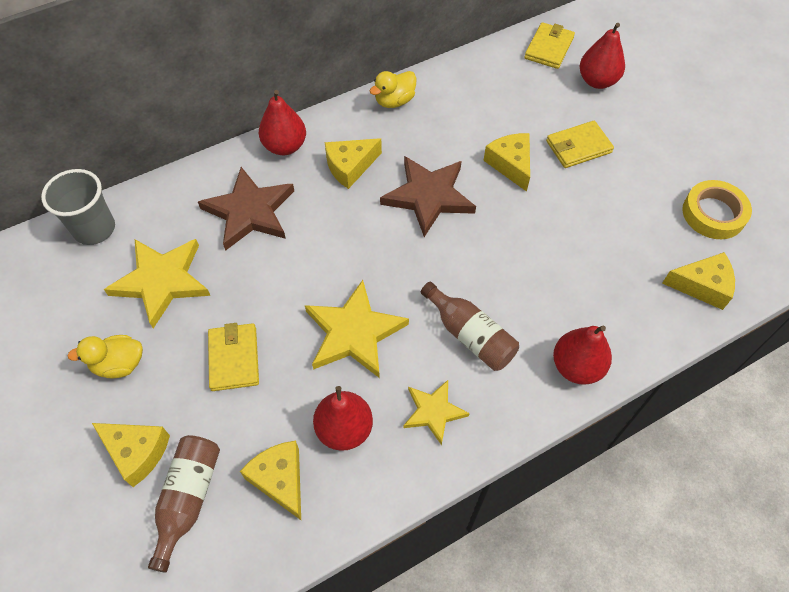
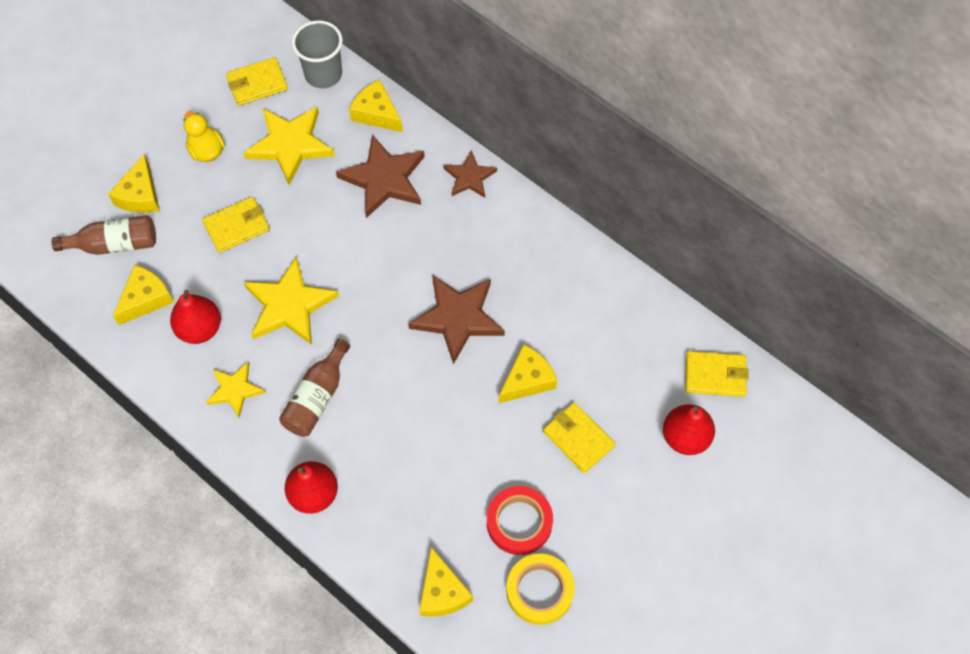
camera: 70 degrees right, 5 degrees up
(65, 292) = (257, 84): none -> yellow wallet
(285, 146) = (469, 177): red pear -> brown star
(350, 166) = (467, 239): yellow cheese -> yellow cheese (376, 113)
(394, 101) = (568, 249): yellow duck -> none
(646, 209) = (519, 522): none -> red tape

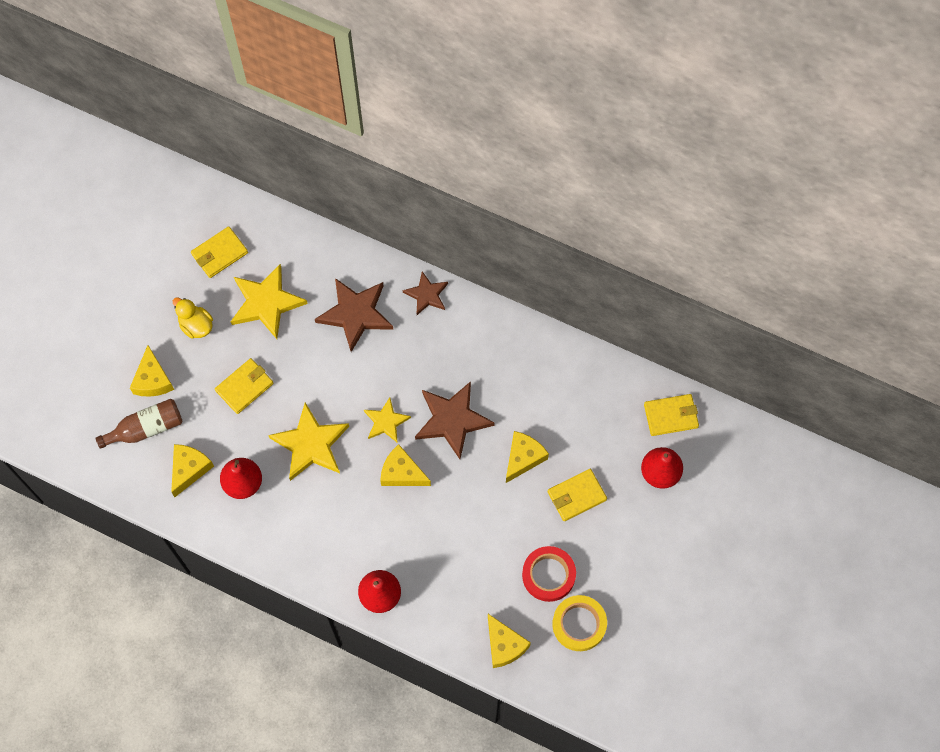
camera: 15 degrees left, 5 degrees up
(235, 390) = (289, 527): yellow star -> yellow star (386, 421)
(317, 398) = (358, 516): brown bottle -> none
(323, 74) = (274, 231): grey cup -> none
(376, 113) = (331, 256): yellow cheese -> yellow cheese (402, 473)
(578, 439) = (576, 496): yellow wallet -> yellow wallet turned 60 degrees counterclockwise

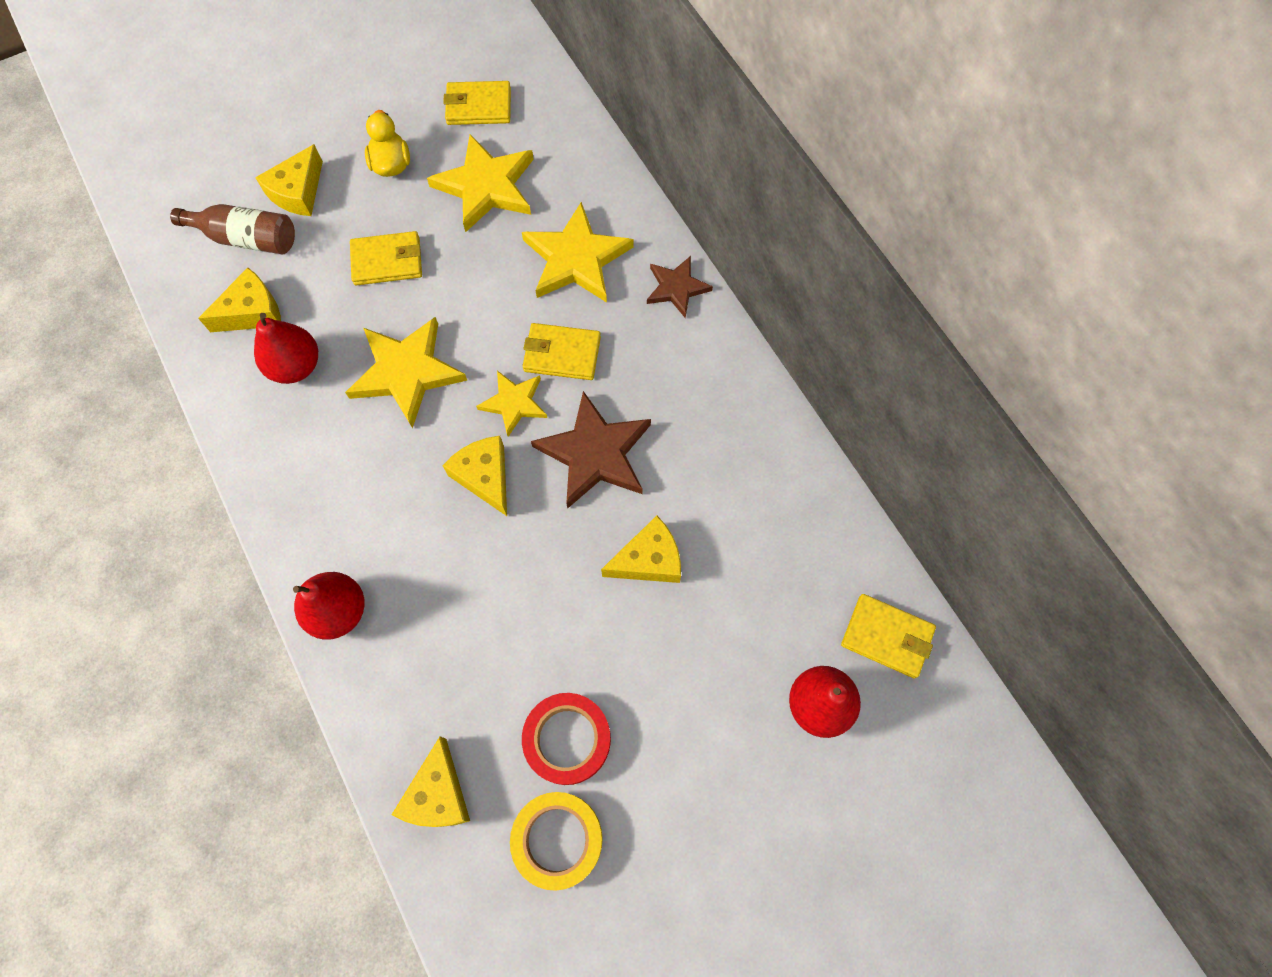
camera: 35 degrees right, 0 degrees up
(355, 314) = (576, 259): brown star -> yellow star
(576, 496) = (682, 657): yellow wallet -> yellow wallet (562, 354)

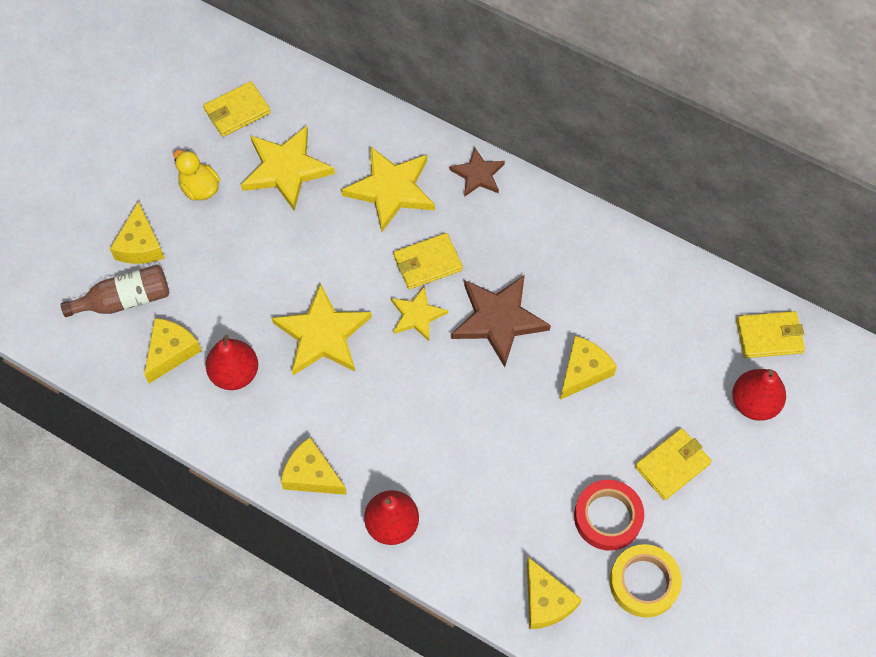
camera: 30 degrees left, 5 degrees down
(387, 261) = (249, 262): yellow wallet -> yellow wallet (672, 465)
(485, 477) = (432, 377): yellow cheese -> yellow cheese (312, 475)

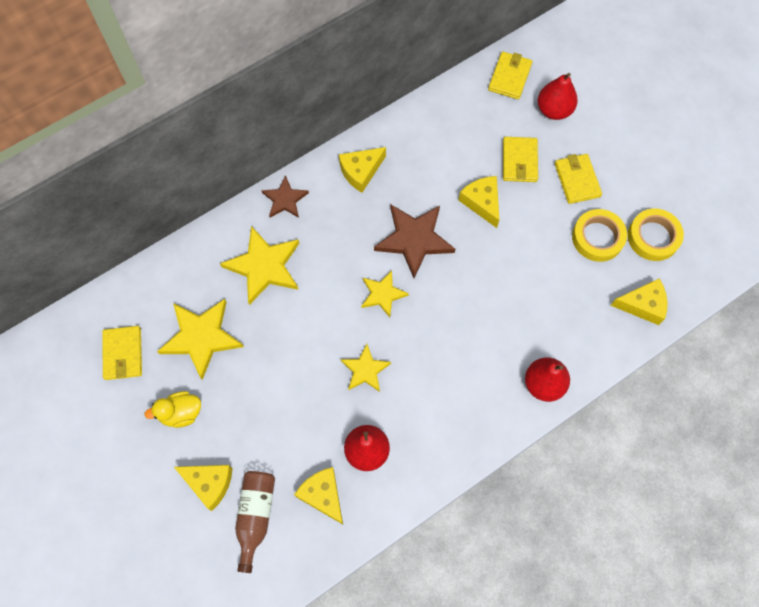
camera: 65 degrees left, 5 degrees up
(312, 475) = (479, 426): yellow cheese -> yellow cheese (361, 171)
(322, 334) = (365, 370): yellow star -> yellow star, size x0.59
(427, 263) = (342, 268): yellow wallet -> yellow wallet (519, 161)
(607, 517) = (597, 238): red tape -> yellow tape

